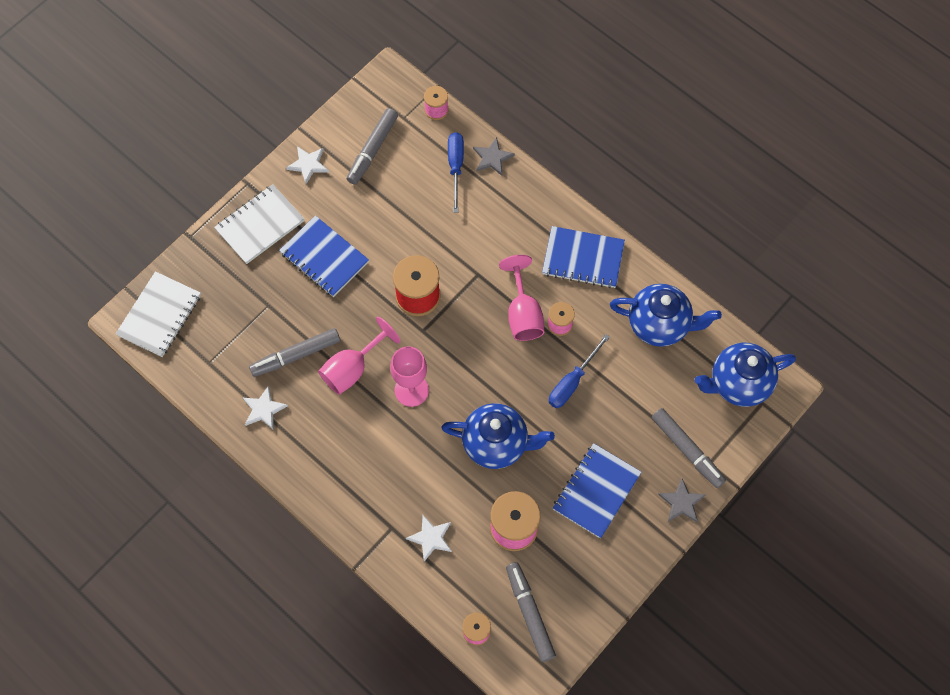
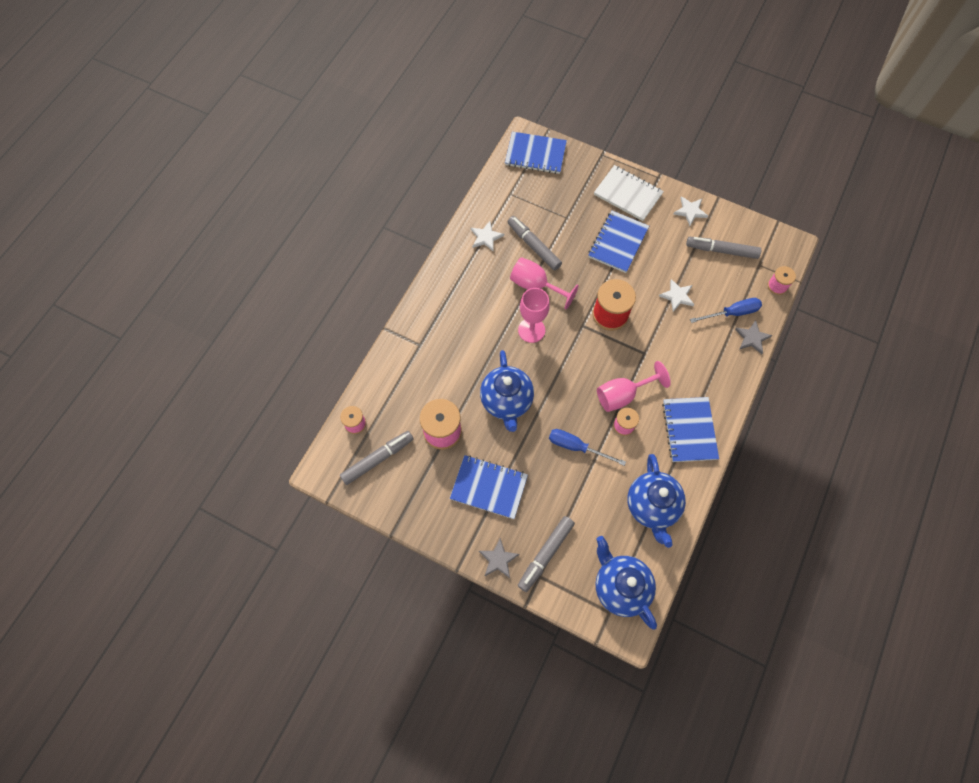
camera: 75 degrees right, 0 degrees up
(160, 315) = (535, 154): white notebook -> blue notebook
(431, 538) = (419, 373): white star -> white star (677, 296)

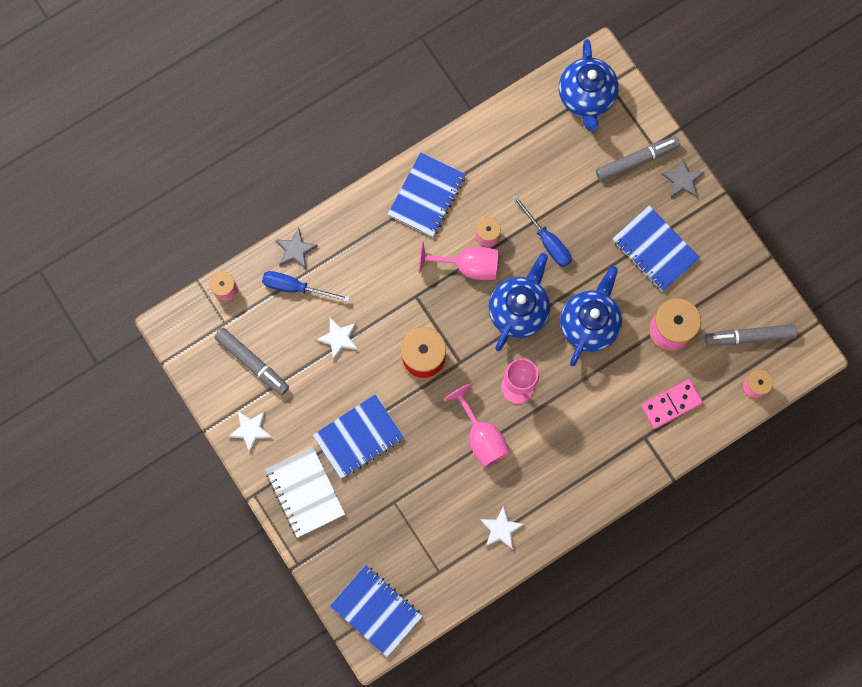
camera: 150 degrees left, 10 degrees up
(412, 377) = (671, 404): none -> pink domino
(533, 246) = (454, 487): grey marker -> none
(651, 506) = (511, 147): blue teapot -> blue teapot (518, 310)

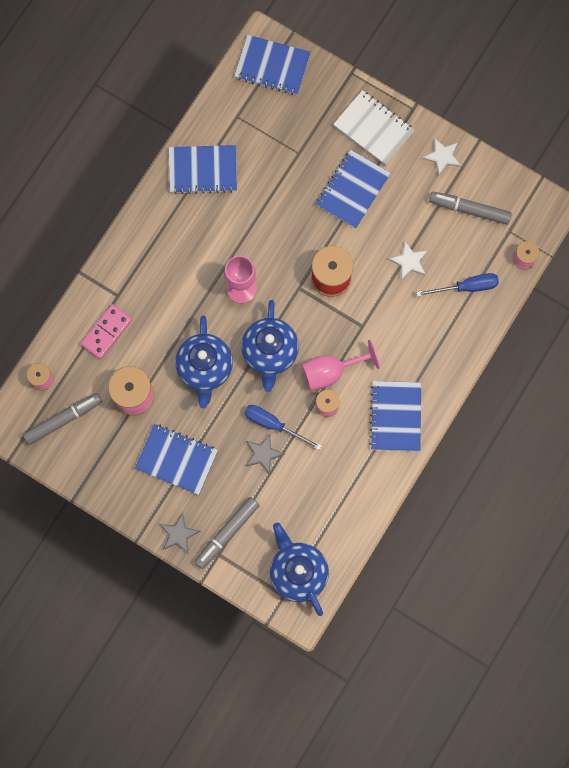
camera: 155 degrees right, 0 degrees up
(295, 250) = (483, 318): grey star -> grey star (263, 454)
(481, 436) = (252, 235): pink goblet -> none
(501, 529) = (203, 170): white star -> blue notebook

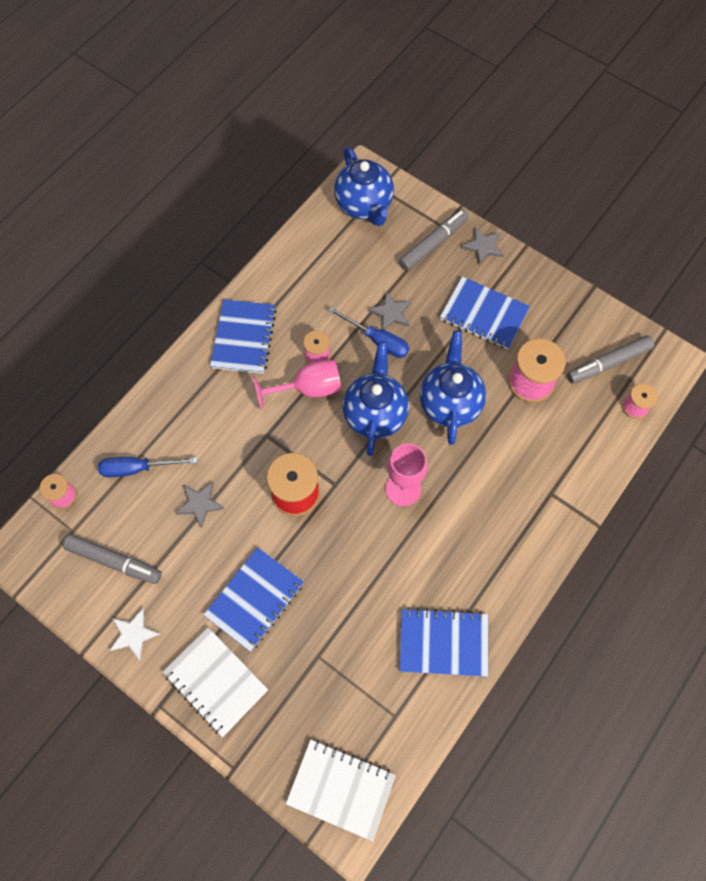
camera: 175 degrees left, 10 degrees down
(106, 332) = (562, 452): pink domino -> none
(272, 66) = (341, 788): blue notebook -> white notebook
(409, 261) = (200, 504): white star -> grey star

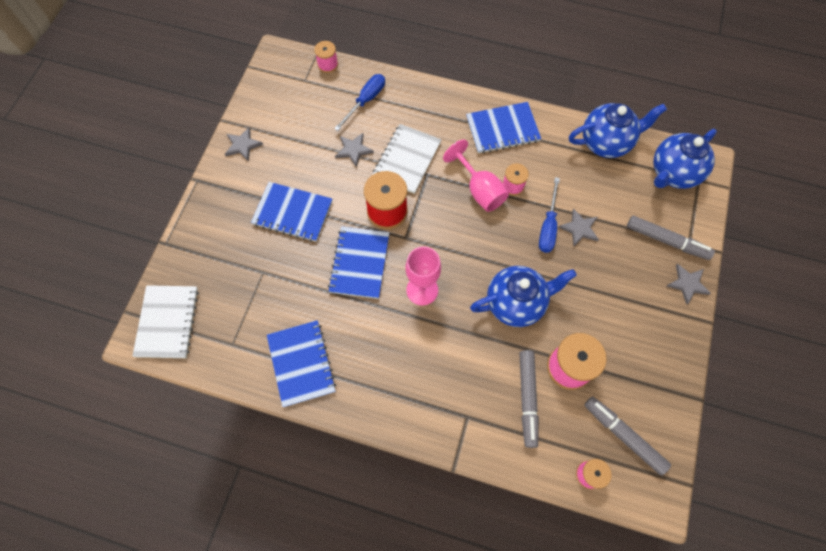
camera: 70 degrees right, 0 degrees up
(114, 561) = (291, 113): grey marker -> grey marker (527, 399)
(133, 634) = (243, 145): white star -> grey star
(138, 468) = (365, 101): blue screwdriver -> blue screwdriver turned 60 degrees clockwise
(215, 681) = (224, 209): white notebook -> white notebook (406, 160)
(375, 414) = (479, 247): blue teapot -> blue teapot (606, 142)
(484, 314) = (617, 305): blue notebook -> blue notebook (359, 263)

